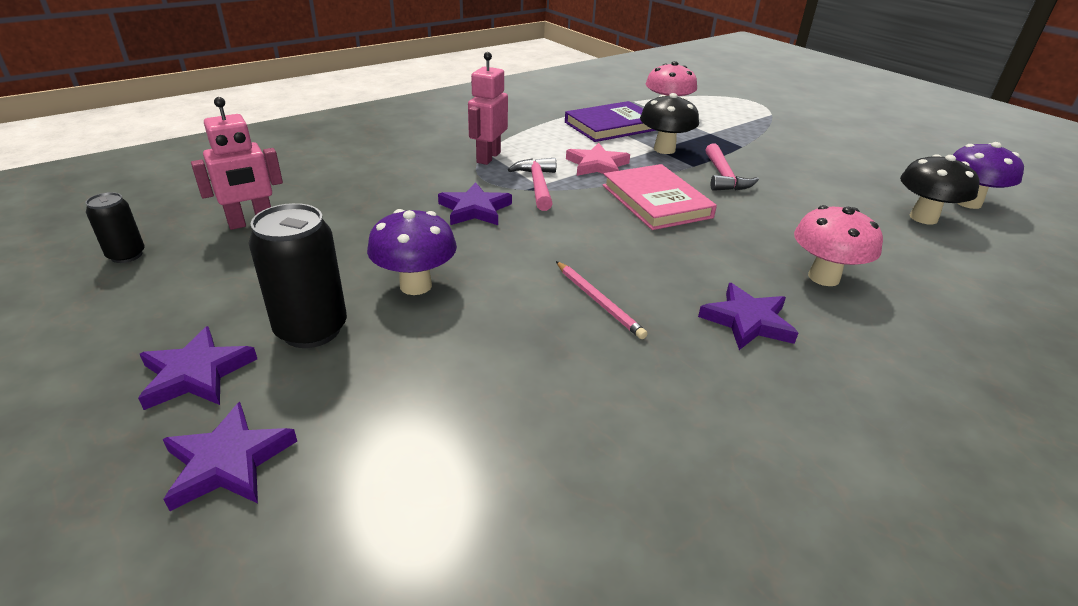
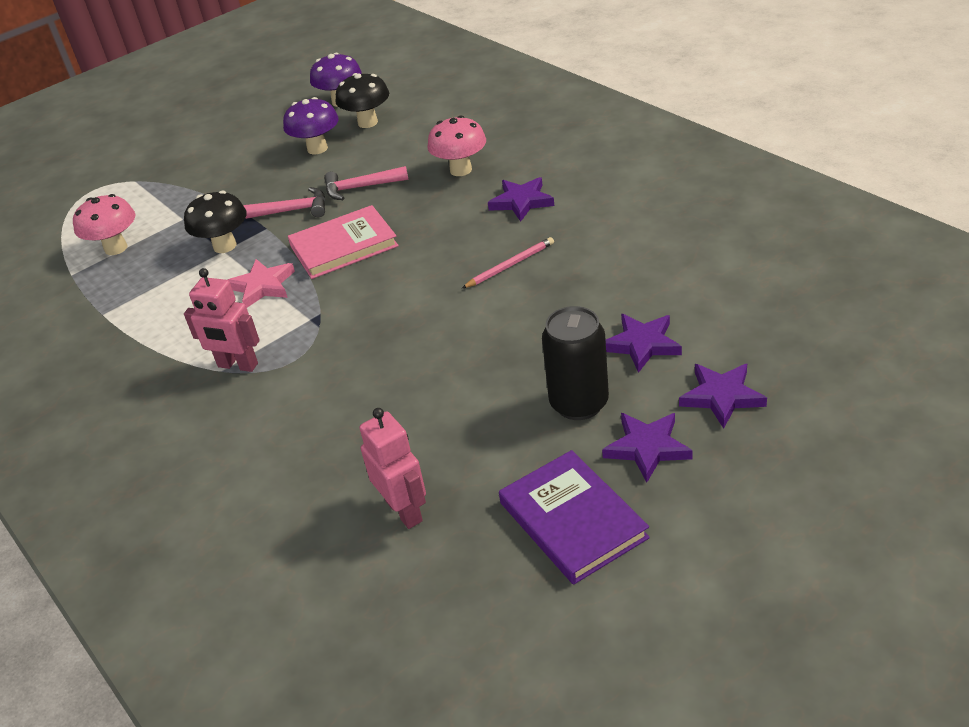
camera: 85 degrees left, 5 degrees up
(126, 255) = (485, 584): black can -> none
(415, 285) = (505, 362): purple mushroom -> purple mushroom (317, 149)
(475, 209) = (365, 353): purple star -> purple star (642, 344)
(537, 185) = (310, 320): pink hammer -> pink hammer (360, 188)
(611, 126) = (153, 285): purple book -> purple book (572, 520)

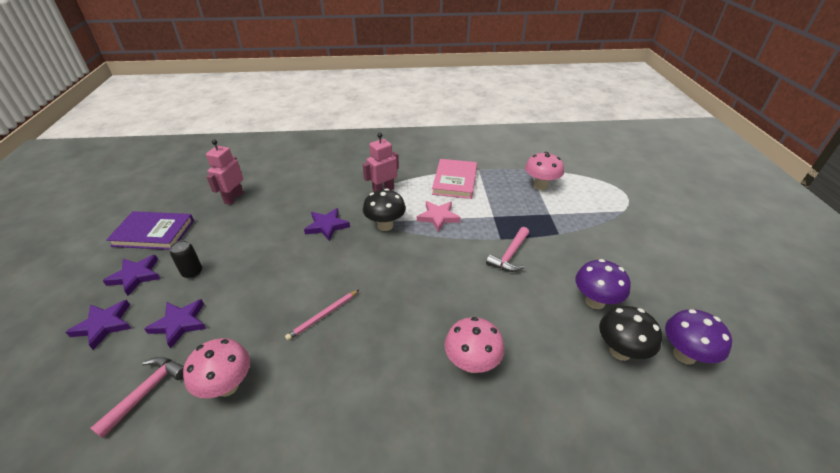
camera: 120 degrees right, 0 degrees up
(225, 246) = (497, 218): black mushroom -> black mushroom (385, 226)
(344, 246) = (440, 259): pink book -> pink book (455, 181)
(360, 188) = (506, 297): pink hammer -> pink hammer (147, 392)
(404, 511) = (233, 198): pink robot -> pink robot turned 105 degrees clockwise
(510, 265) = (323, 316): pink pencil -> pink pencil turned 45 degrees clockwise
(521, 202) = (383, 369): purple star -> purple star (327, 226)
(579, 403) = (192, 272): black can -> black can, size x0.57
(646, 261) = (227, 386): none -> pink mushroom

